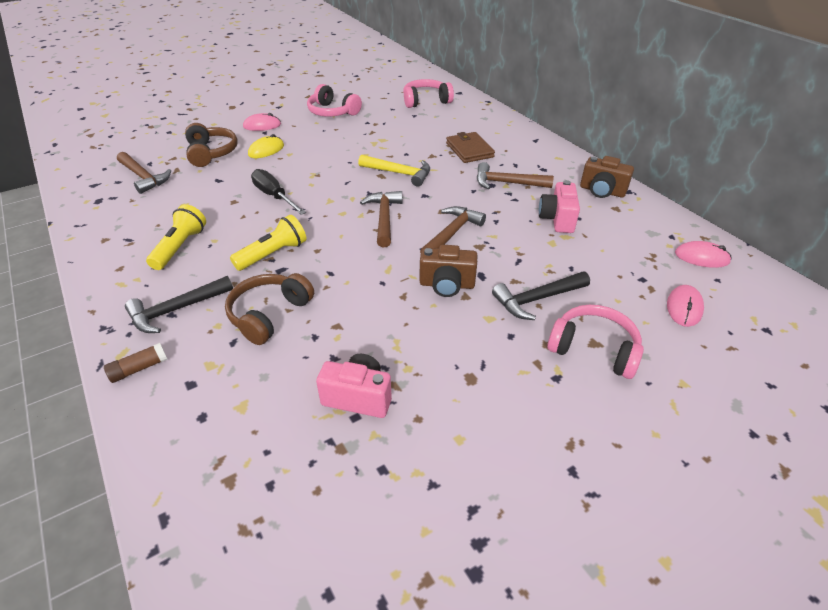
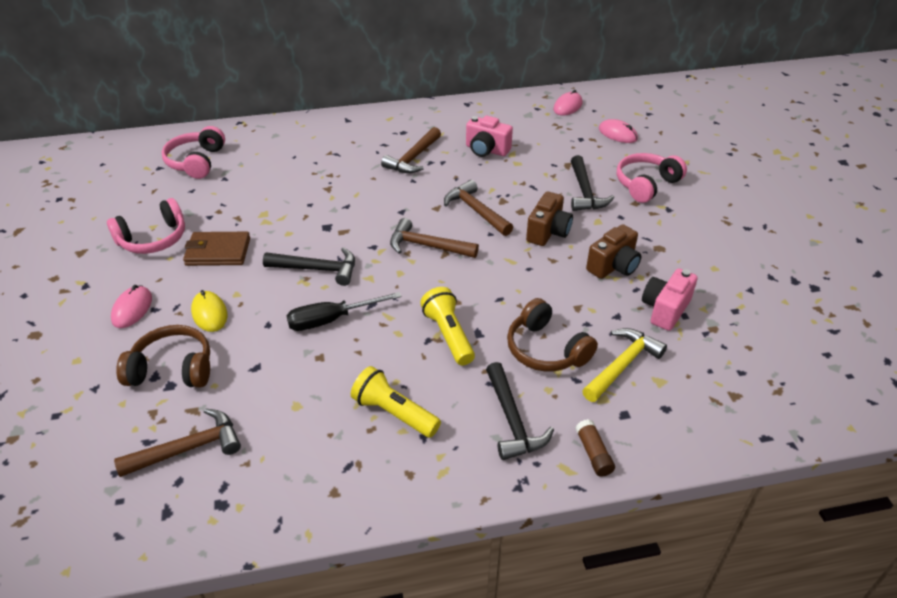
camera: 70 degrees left, 0 degrees up
(329, 176) = (317, 269): none -> black hammer
(399, 173) = (348, 218): yellow hammer -> yellow hammer (622, 365)
(469, 150) = (335, 162): brown wallet -> brown wallet (218, 252)
(602, 191) = (459, 116): brown camera -> brown camera (613, 266)

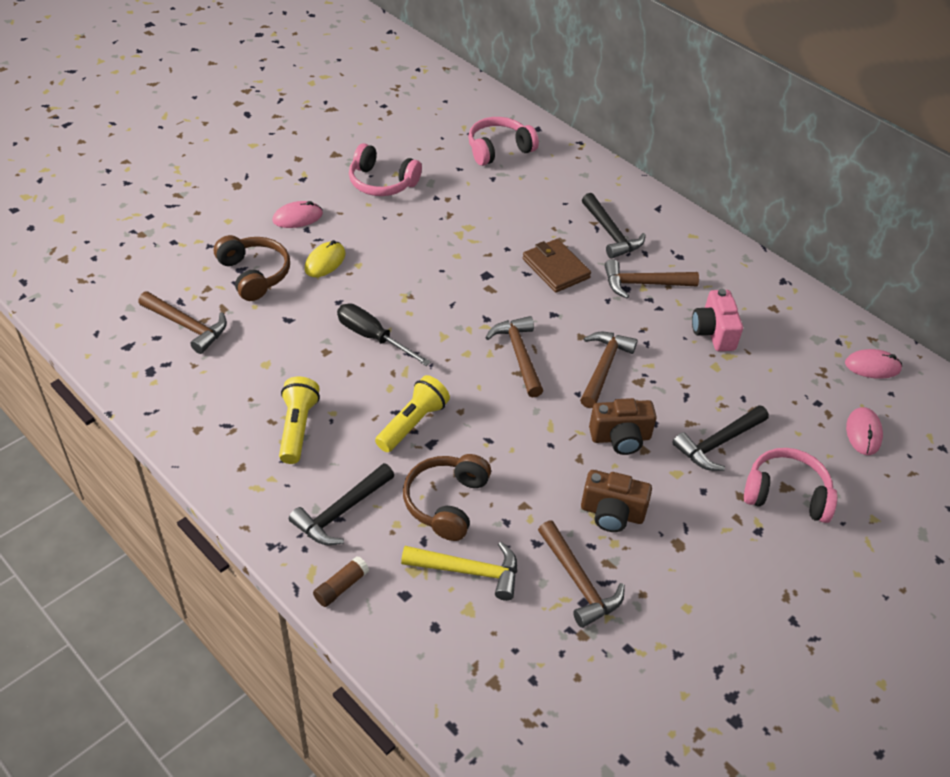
camera: 55 degrees right, 5 degrees up
(218, 252) = (398, 227): brown wallet -> brown wallet (555, 268)
(317, 269) = (426, 297): black hammer -> black hammer (610, 233)
(665, 309) = (578, 581): pink camera -> brown hammer

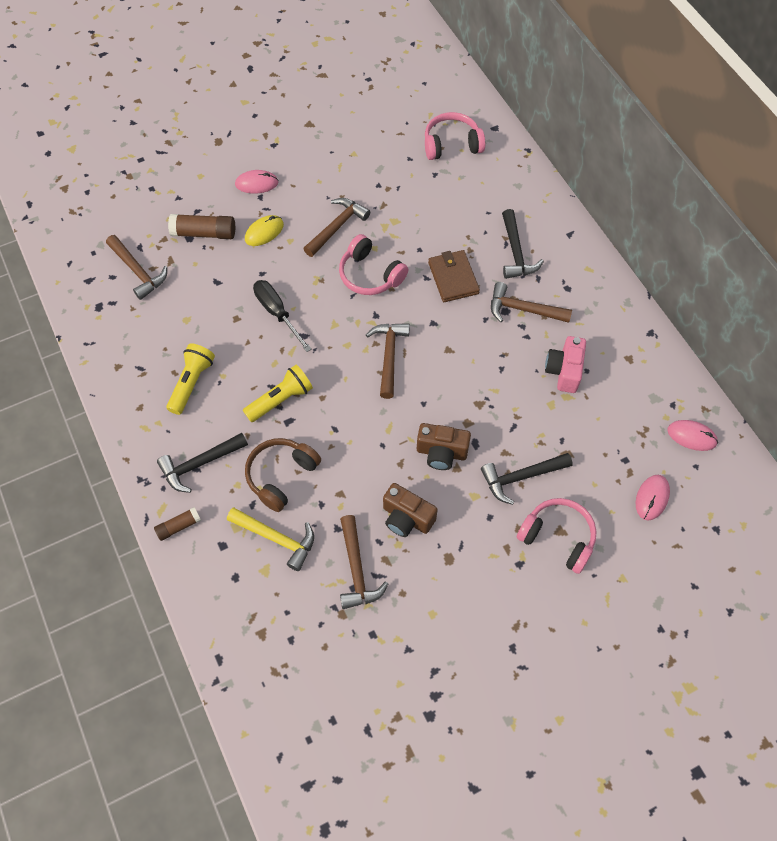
camera: 20 degrees right, 15 degrees up
(254, 274) = (204, 233): brown headphones -> brown glue stick
(382, 182) = (338, 161): pink headphones -> pink headphones (370, 275)
(603, 368) = (454, 384): brown hammer -> brown hammer (337, 227)

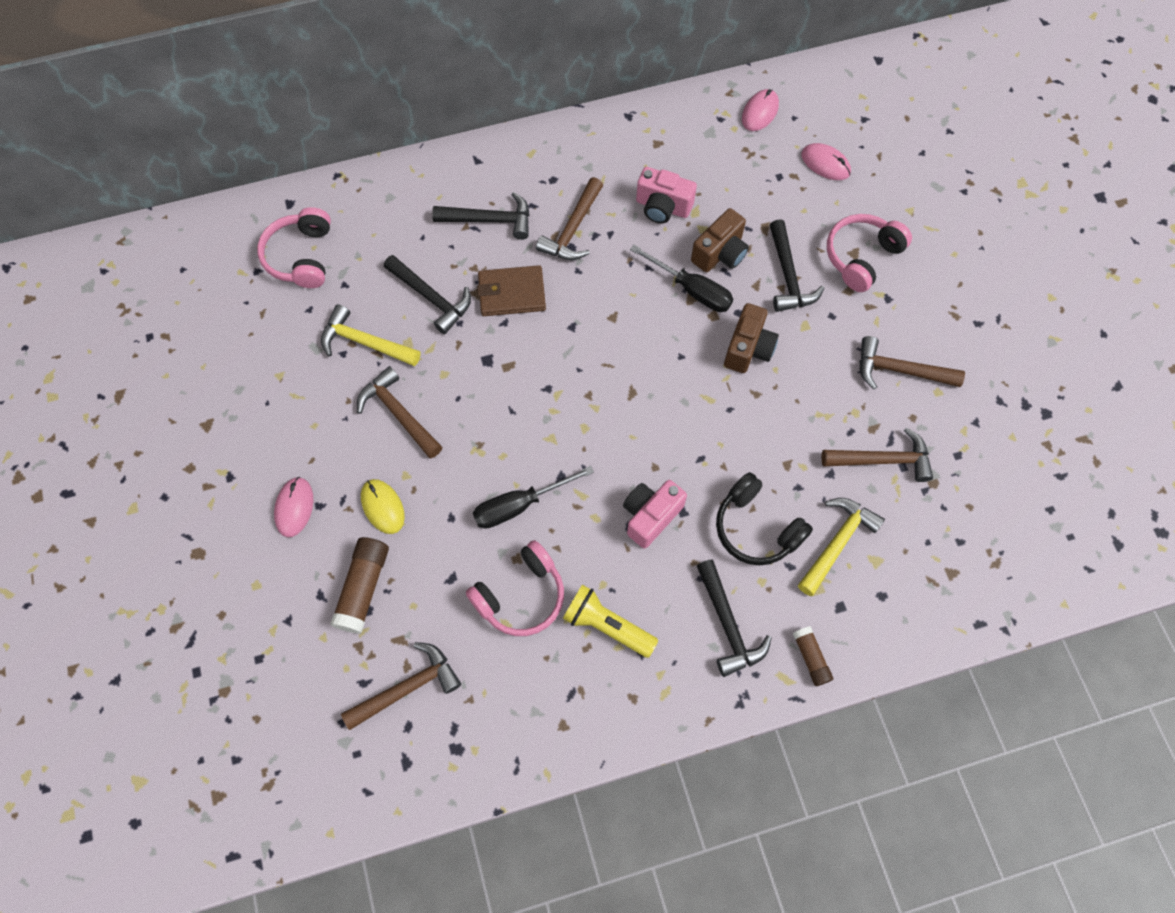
camera: 80 degrees left, 5 degrees up
(280, 400) = (650, 516): yellow flashlight -> pink camera
(281, 476) = (756, 528): brown headphones -> black headphones
(370, 275) = (485, 385): pink headphones -> pink headphones (521, 596)
(389, 356) = (610, 383): brown hammer -> brown hammer (900, 370)
(390, 196) = (365, 342): none -> yellow hammer
(406, 518) = (825, 398): brown camera -> brown camera (720, 253)
(436, 228) = (431, 297): none -> black hammer
(488, 403) = (691, 289): none -> black screwdriver

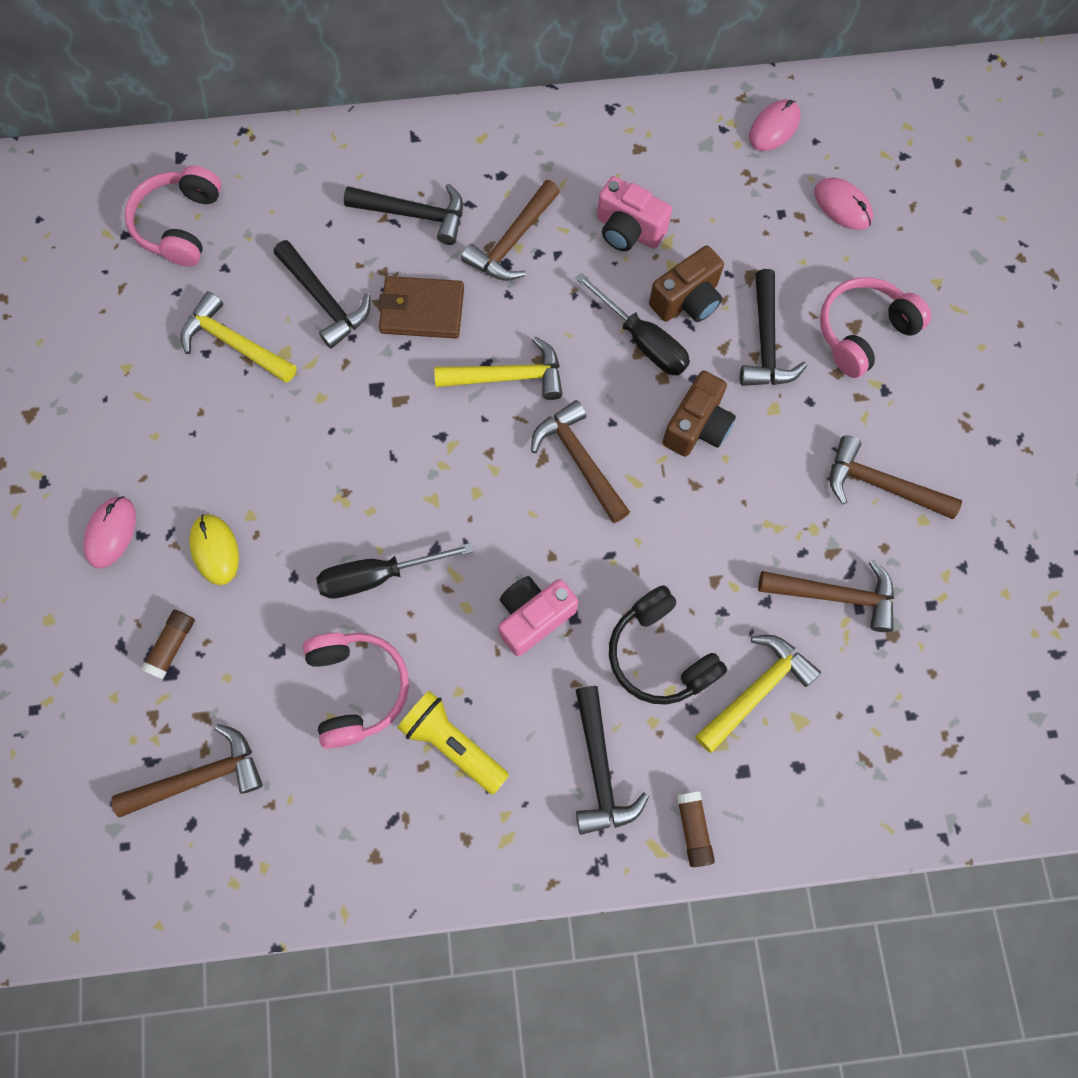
camera: 10 degrees right, 5 degrees up
(363, 588) = (172, 645): brown glue stick -> brown glue stick, size x0.60
(399, 414) = (257, 438): brown hammer -> brown hammer (580, 460)
(521, 596) = (357, 688): pink headphones -> pink headphones turned 75 degrees counterclockwise
(591, 334) = (508, 377): none -> yellow hammer

